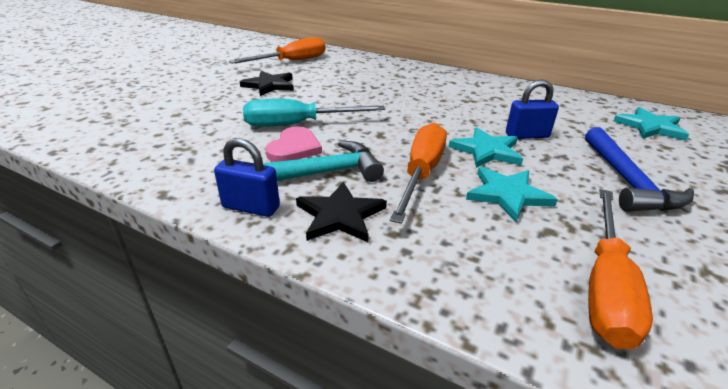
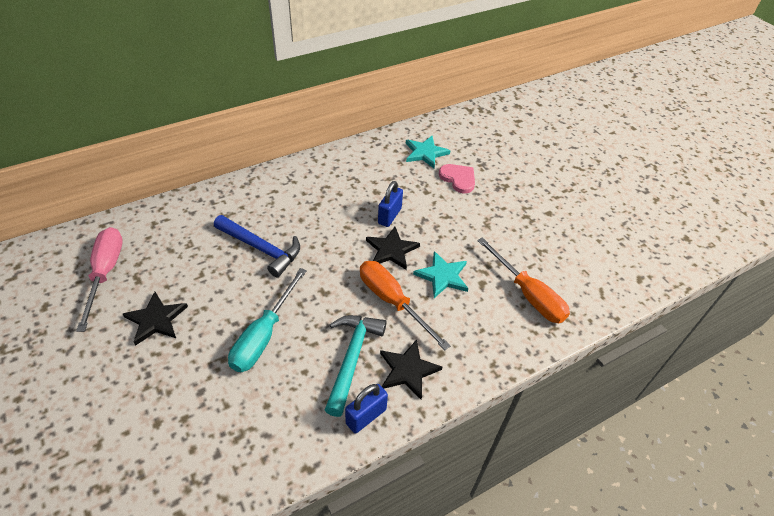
camera: 60 degrees left, 15 degrees up
(292, 61) = (106, 273): orange screwdriver -> pink screwdriver
(294, 148) = (302, 356): pink heart -> pink heart (458, 179)
(486, 151) = (391, 250): turquoise star -> black star
(626, 181) = (466, 215): blue hammer -> blue hammer (261, 249)

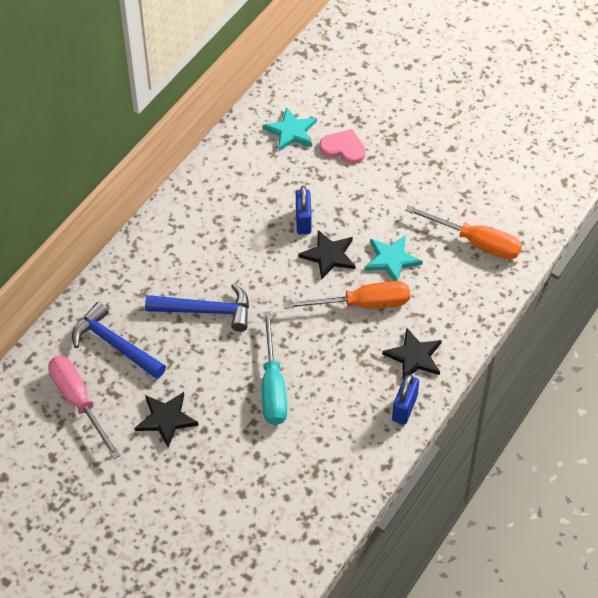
camera: 25 degrees left, 5 degrees up
(172, 242) = (115, 345): none -> blue hammer
(352, 358) = (361, 369): turquoise hammer -> none
(392, 301) = (362, 304): orange screwdriver -> orange screwdriver turned 150 degrees clockwise

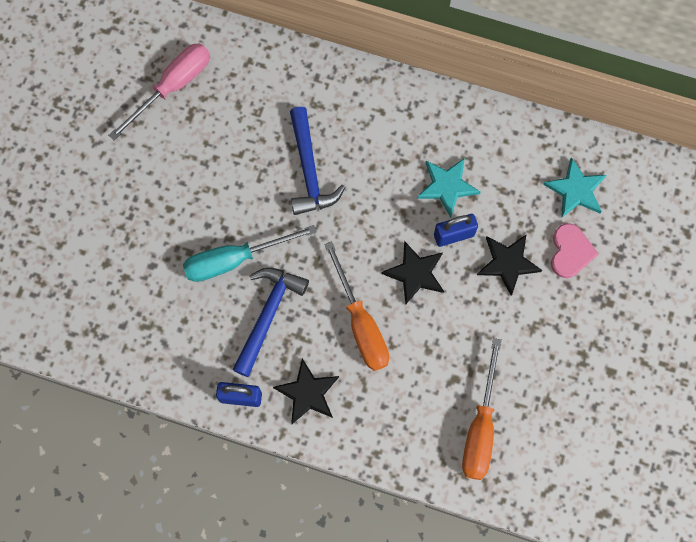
camera: 75 degrees right, 20 degrees up
(115, 345) = (246, 98): blue hammer -> blue hammer (268, 315)
(166, 419) = (173, 170): black star -> black star (508, 263)
(391, 260) = (429, 340): turquoise star -> turquoise star (447, 186)

